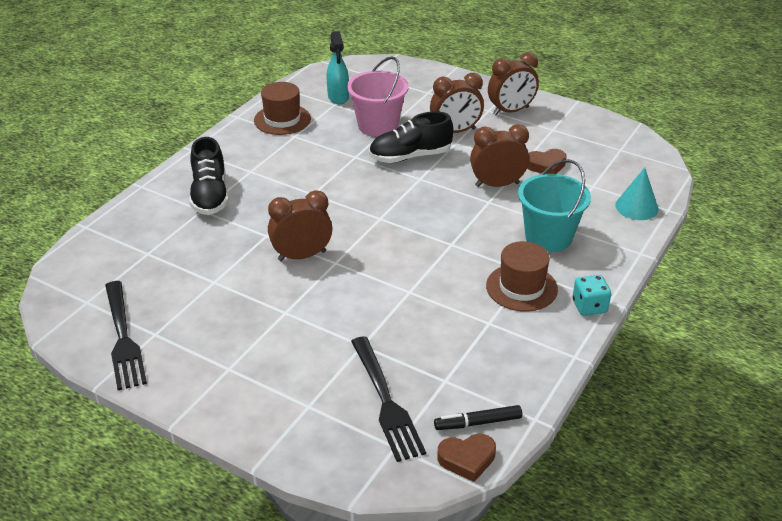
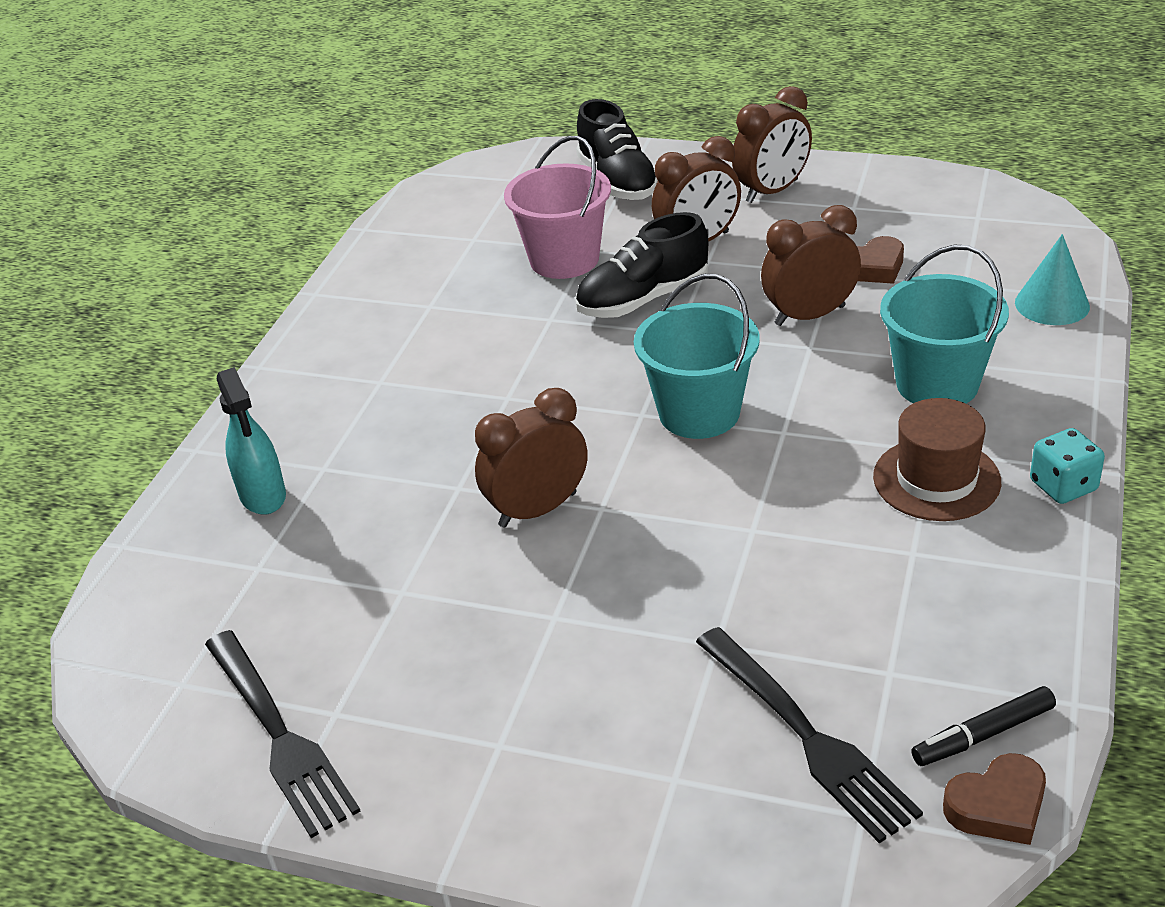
camera: 10 degrees left, 0 degrees up
(210, 195) = (327, 439): black shoe -> black shoe (618, 182)
(282, 119) = (396, 283): brown hat -> none
(338, 97) = (475, 226): turquoise spray bottle -> turquoise spray bottle (263, 496)
(411, 224) = (699, 413): none -> turquoise bucket

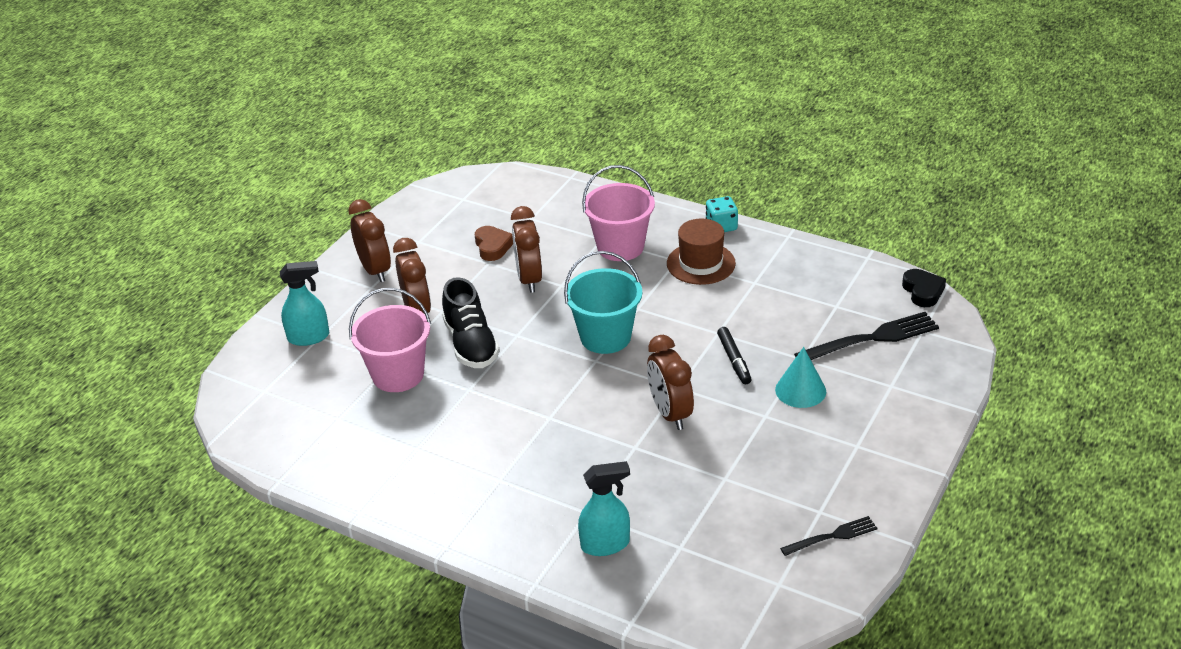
camera: 80 degrees left, 0 degrees up
(279, 735) = (832, 536): black fork -> black fork, size x0.58
(618, 182) = (309, 337): black shoe -> turquoise spray bottle
(937, 384) = (620, 247): turquoise bucket -> pink bucket
(982, 735) = (881, 286): black marker -> black marker (734, 360)
(997, 806) = (923, 291): brown heart -> black heart
(1052, 304) = (567, 194): turquoise cone -> turquoise cone (800, 390)

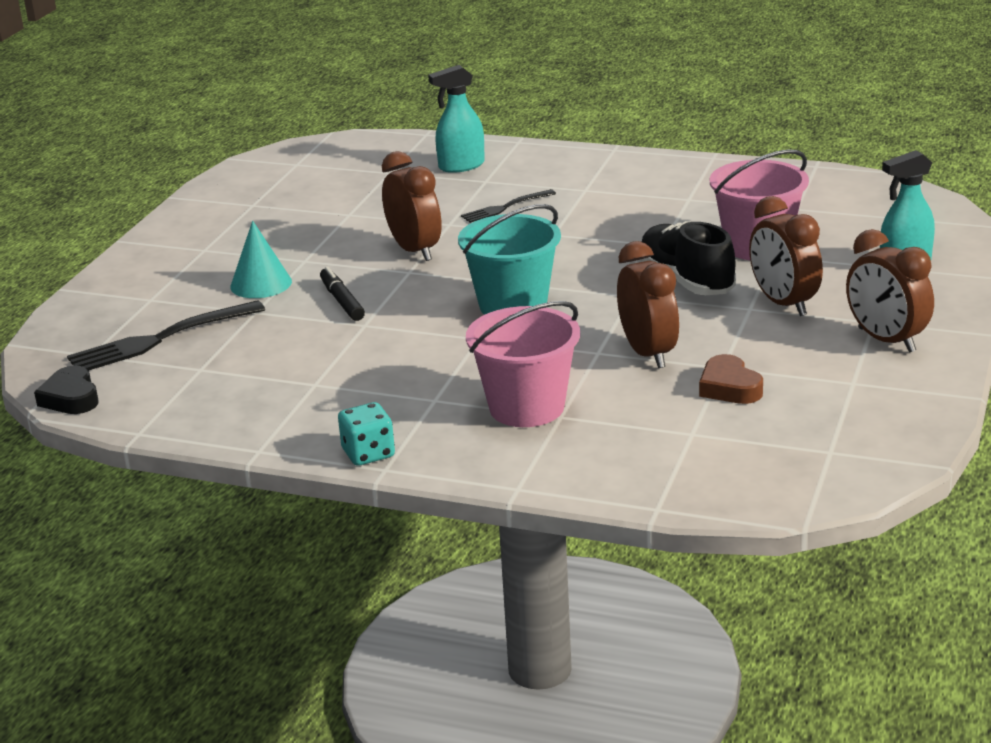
camera: 170 degrees right, 10 degrees down
(701, 263) = (396, 398): brown hat -> none
(832, 536) = (243, 192): black fork -> black fork (505, 207)

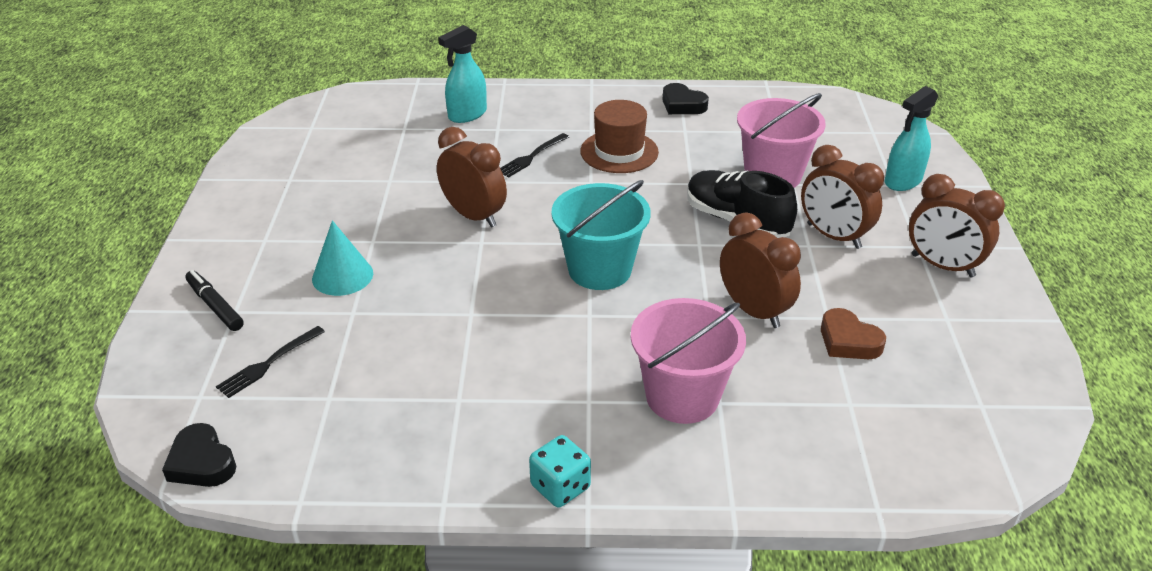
camera: 20 degrees left, 10 degrees up
(160, 339) = (269, 363): black fork -> black fork, size x0.58
(342, 301) = (434, 287): black marker -> black marker (215, 306)
(602, 211) = (619, 152): none -> brown hat
(703, 176) = (682, 105): none -> black heart

